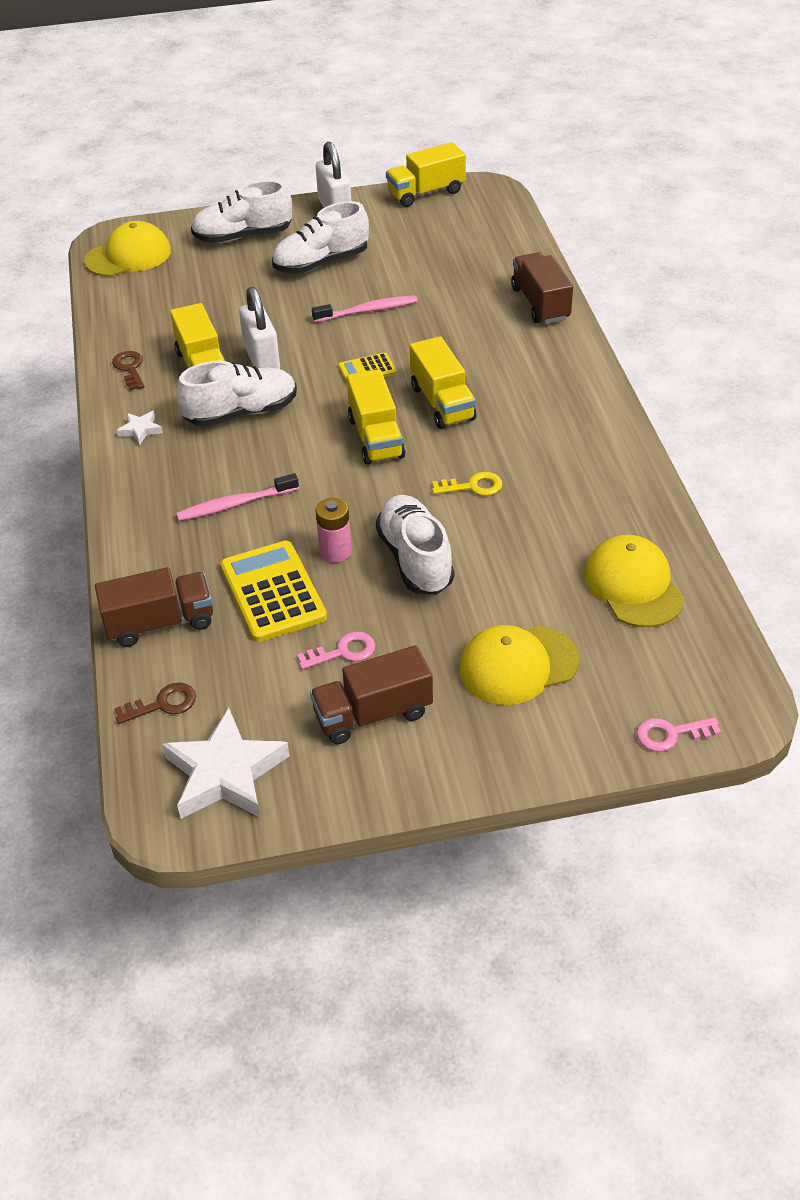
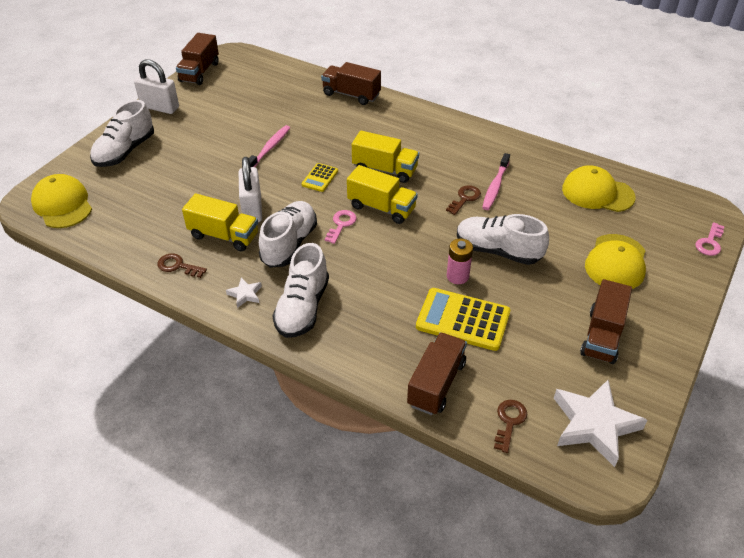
camera: 50 degrees left, 0 degrees up
(128, 256) = (62, 204): yellow cap -> yellow cap turned 45 degrees counterclockwise
(235, 504) = (368, 292): pink toothbrush -> pink toothbrush (495, 186)
(262, 359) = (252, 209): white padlock -> white padlock turned 60 degrees clockwise
(321, 263) = (200, 139): white shoe -> white shoe (302, 307)
(343, 652) = (542, 319): pink key -> pink key (341, 224)
(426, 193) = (199, 72): yellow truck -> brown truck
(473, 486) = (465, 198): yellow key -> brown key

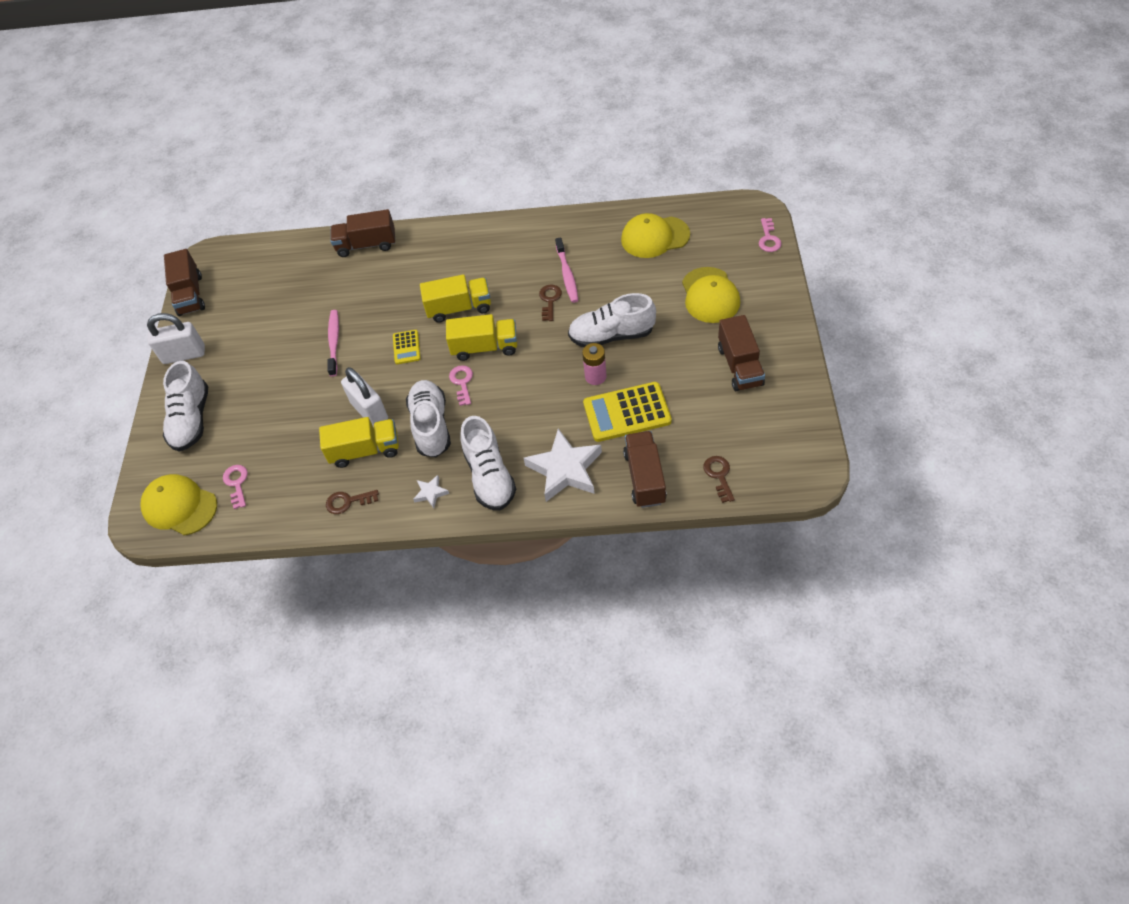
camera: 25 degrees left, 10 degrees up
(114, 210) = (237, 483): none -> pink key
(594, 425) = (779, 442): white star -> white star (565, 469)

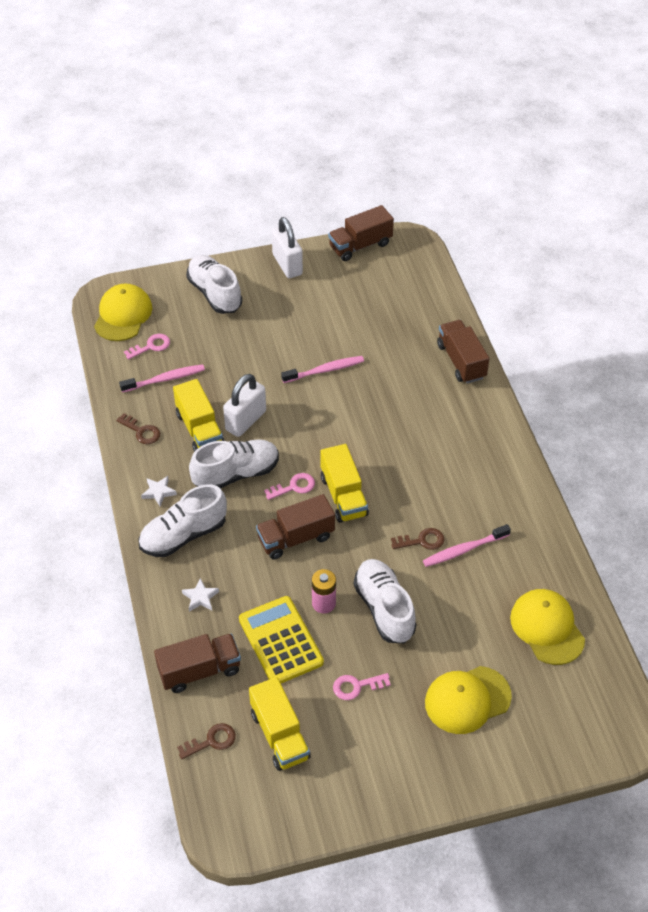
camera: 70 degrees right, 5 degrees down
(191, 419) = (215, 293): white shoe -> white shoe turned 75 degrees clockwise
(287, 475) = (165, 379): none -> pink toothbrush
(348, 502) = (141, 431): brown key -> brown key turned 150 degrees clockwise
(406, 347) = (330, 430): yellow calculator -> none
(459, 308) = (392, 462): yellow truck -> yellow truck (279, 735)
(565, 469) = (200, 597): white star -> white star, size x0.45
(740, 366) = (366, 744): brown truck -> brown truck (295, 538)
(768, 239) = (579, 754): pink key -> pink key (356, 686)

